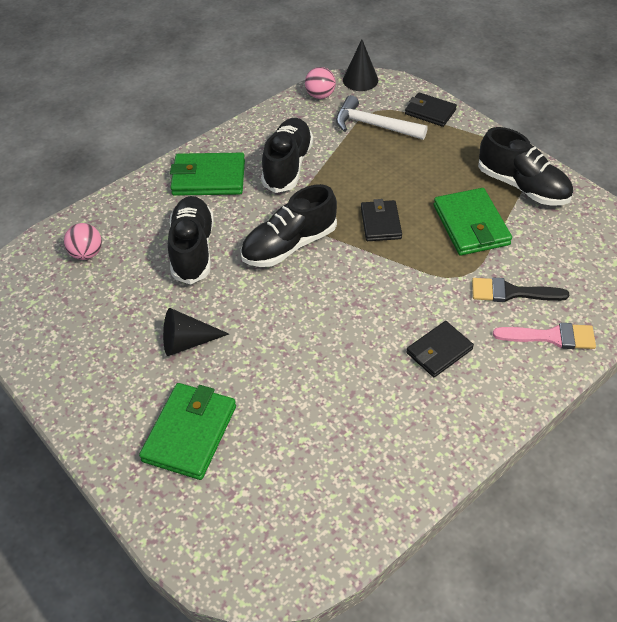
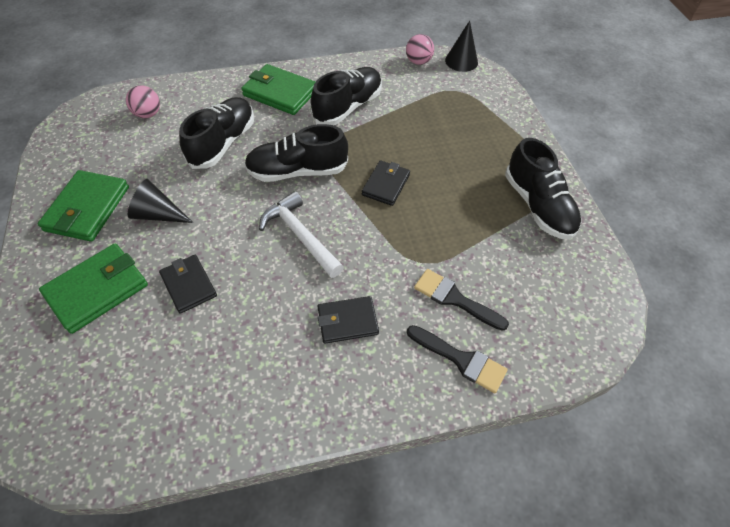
camera: 25 degrees right, 5 degrees up
(373, 125) = (443, 102): white hammer -> white hammer (300, 235)
(430, 112) = (501, 109): black wallet -> black wallet (189, 285)
(471, 225) = (463, 220): green wallet -> green wallet (87, 208)
(551, 337) = (461, 360): pink brush -> black brush

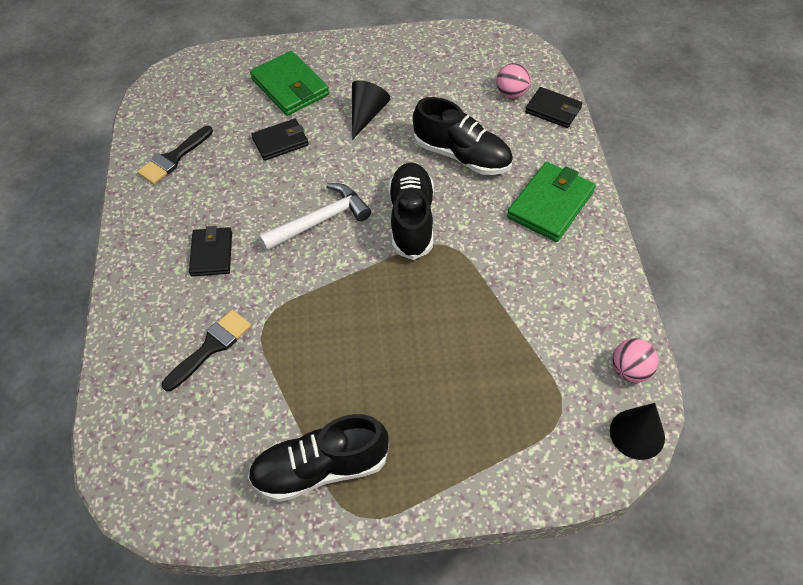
camera: 100 degrees right, 0 degrees up
(87, 208) = (381, 69): green wallet -> none
(348, 107) = (522, 273): black shoe -> none
(386, 185) = (380, 302): black wallet -> black wallet (553, 110)
(461, 360) = (144, 341): black brush -> black brush (173, 158)

